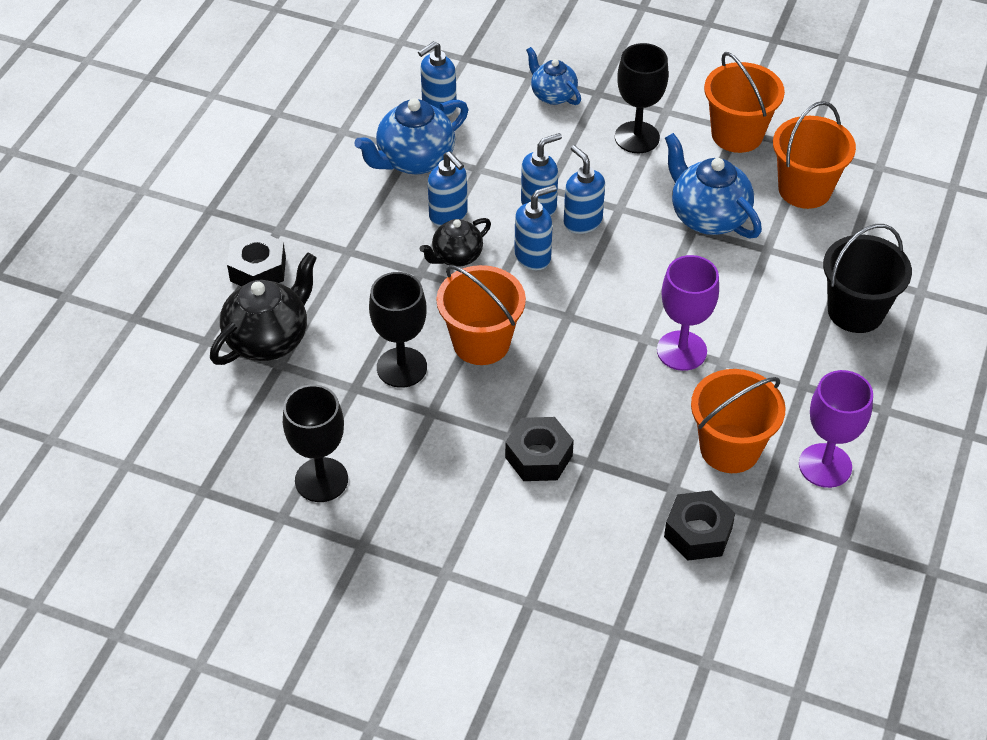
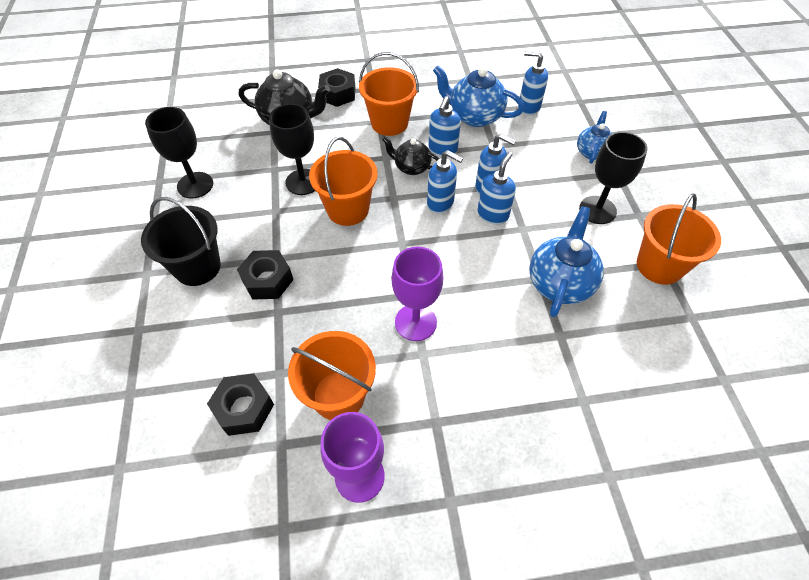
camera: 60 degrees right, 5 degrees up
(804, 189) = (646, 334): orange bucket -> orange bucket (389, 123)
(855, 311) = (545, 429): black bucket -> black bucket (197, 267)

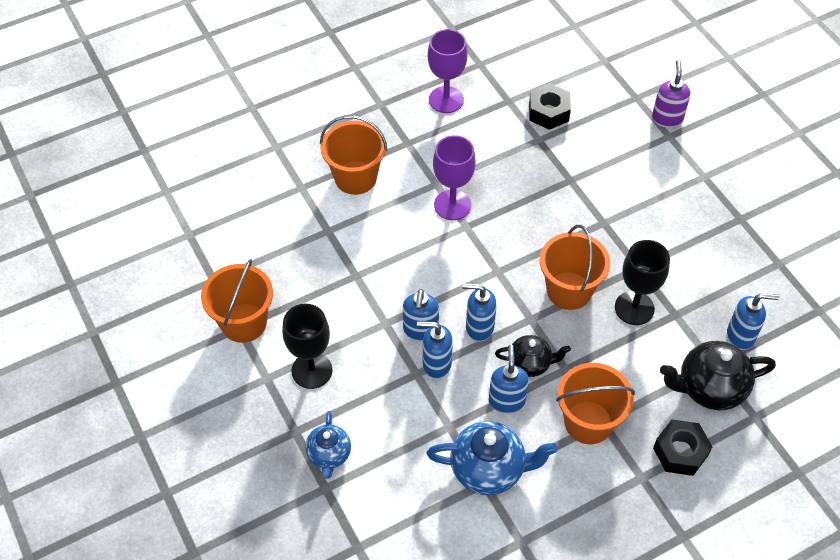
camera: 160 degrees right, 0 degrees up
(121, 352) = (667, 118): none -> purple soap dispenser
(195, 185) = (739, 270): black goblet -> none
(197, 267) = (665, 194): black bucket -> none
(267, 280) = (597, 201): black nut -> none
(338, 395) = (486, 138): orange bucket -> orange bucket (355, 178)
(528, 107) = (424, 510): blue soap dispenser -> blue soap dispenser (741, 336)
(560, 283) = (337, 276): blue teapot -> none

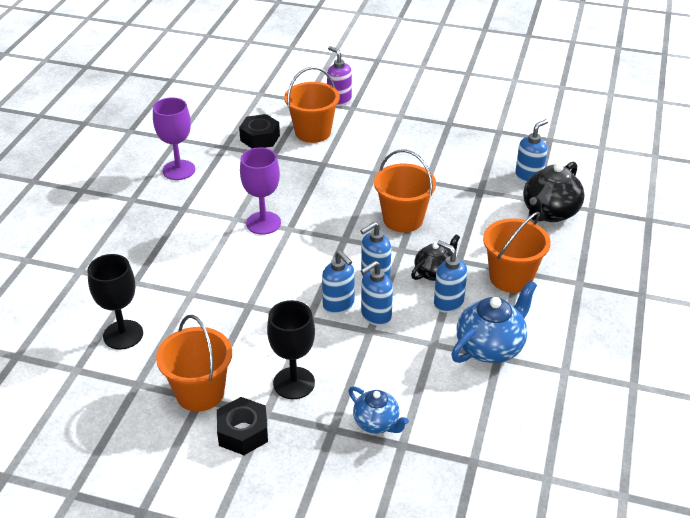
camera: 45 degrees left, 15 degrees down
(355, 178) = (170, 251): orange bucket -> orange bucket (313, 132)
(634, 308) = (453, 202): black goblet -> black goblet (123, 335)
(680, 452) = (580, 254): black nut -> black nut (243, 432)

